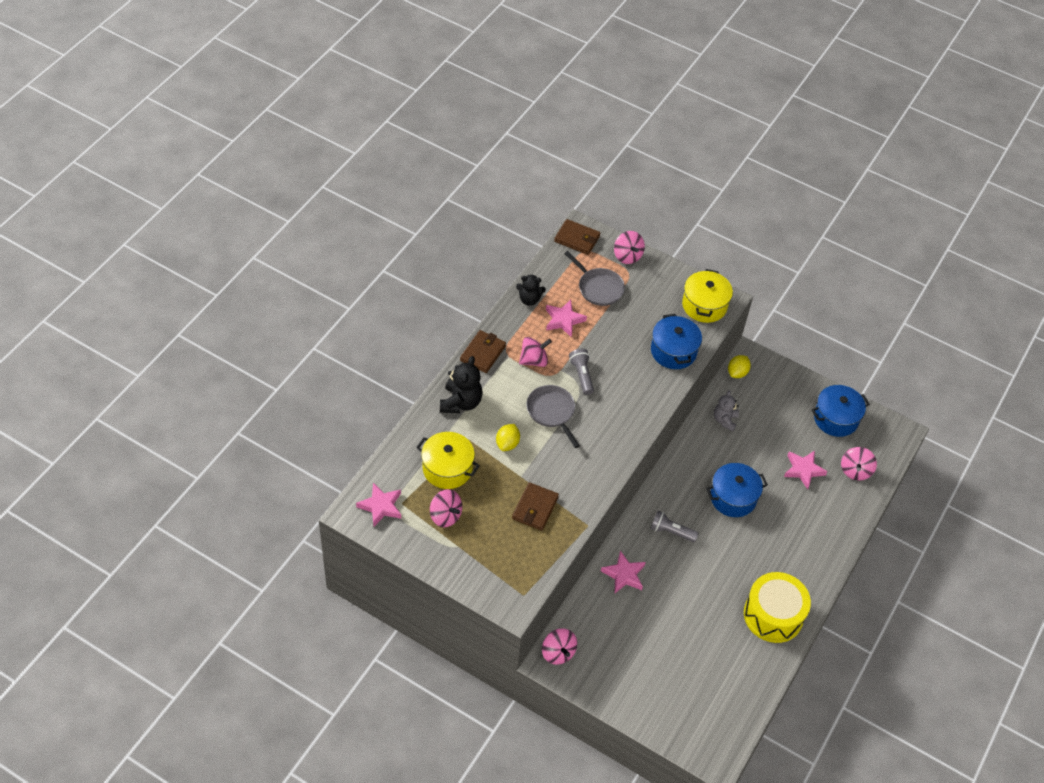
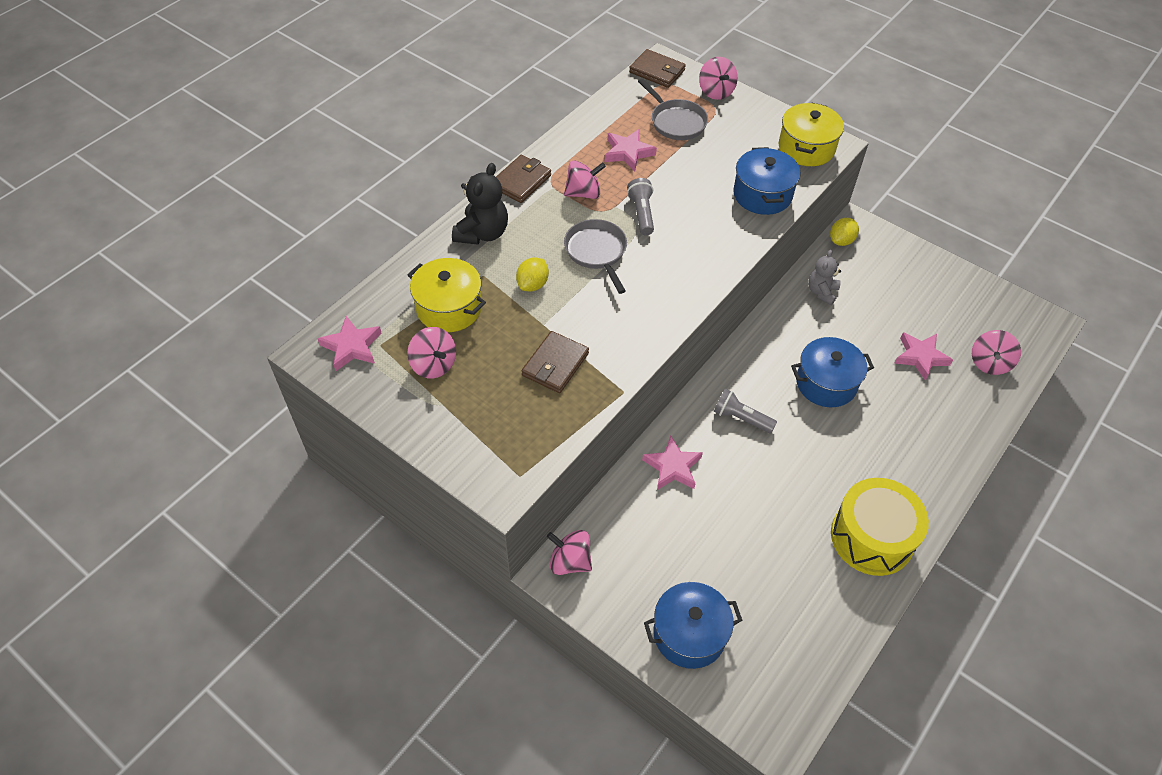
camera: 10 degrees right, 0 degrees up
(529, 299) = (589, 129): black teddy bear -> none
(558, 652) = (570, 561): pink spinning top -> pink spinning top turned 135 degrees clockwise
(835, 418) = (964, 300): blue pot -> blue pot (689, 634)

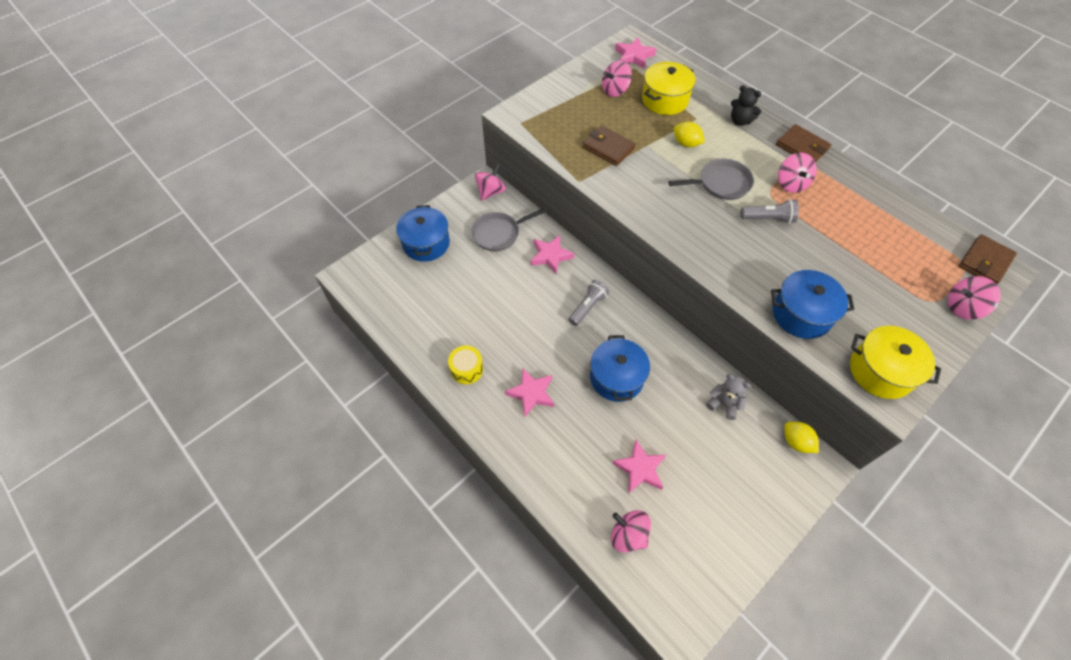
camera: 100 degrees right, 5 degrees up
(482, 233) = (740, 121): black teddy bear -> black teddy bear, size x0.66
(628, 153) = (849, 220): pink star -> pink star (531, 393)
(676, 122) = (903, 264): grey pan -> grey pan (499, 233)
(872, 537) = (466, 369): yellow drum -> yellow drum, size x0.51

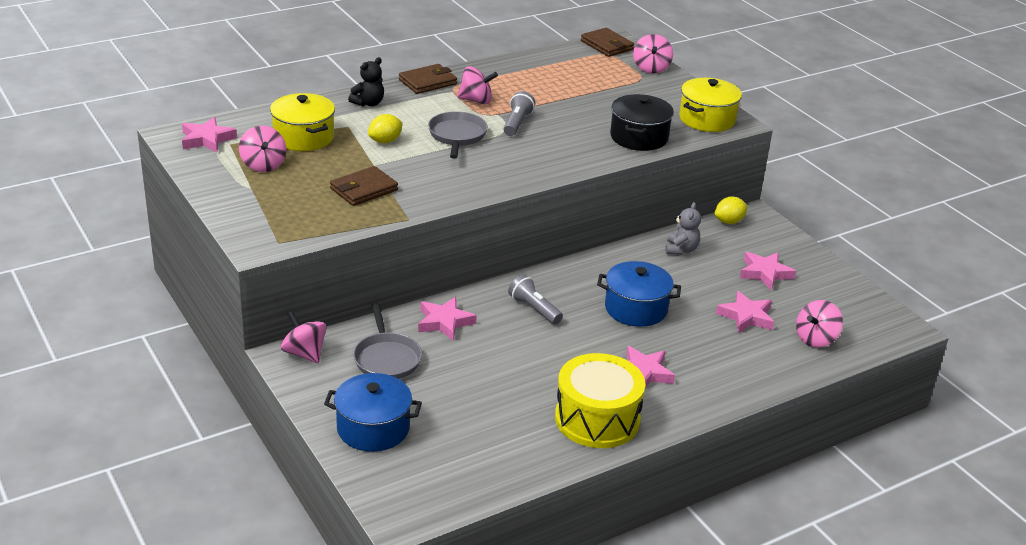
camera: 80 degrees left, 25 degrees down
(466, 369) = (597, 419): yellow drum -> yellow drum, size x1.95
(719, 482) = (765, 273): none -> pink star
(724, 403) = (681, 250): grey teddy bear -> grey teddy bear turned 150 degrees clockwise
(801, 314) = (639, 137): blue pot -> black pot

